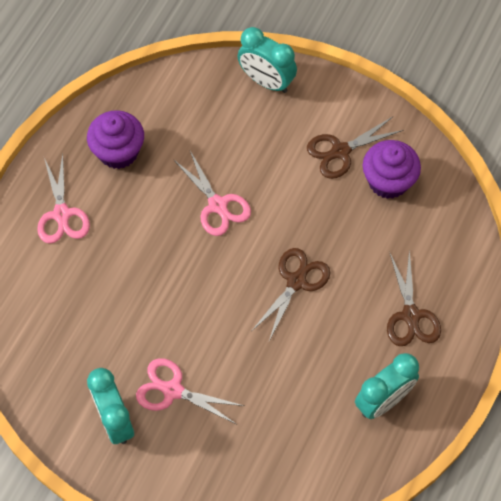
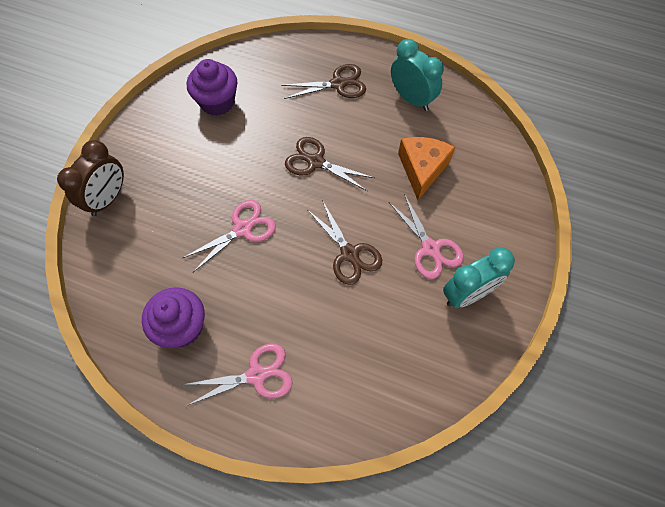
camera: 95 degrees left, 0 degrees up
(173, 390) = (430, 248): pink scissors -> pink scissors turned 45 degrees counterclockwise
(266, 81) = (108, 199): turquoise clock -> brown clock
(277, 397) = (422, 169): none -> orange cheese
(340, 151) = (187, 136): brown scissors -> brown scissors (349, 254)

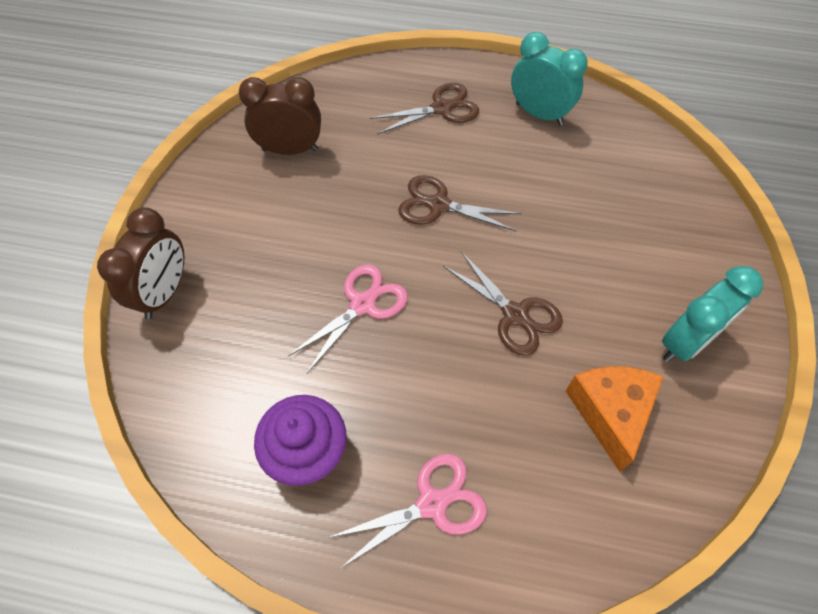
camera: 10 degrees left, 5 degrees down
(217, 102) = (290, 150): purple cupcake -> brown clock
(422, 169) = (577, 195): orange cheese -> orange cheese (610, 413)
(430, 248) = (619, 291): pink scissors -> none

